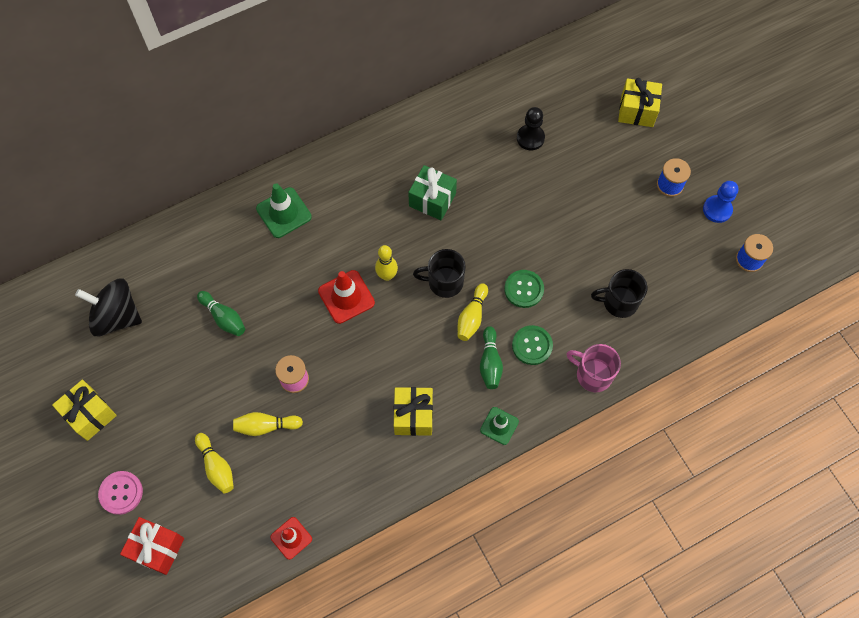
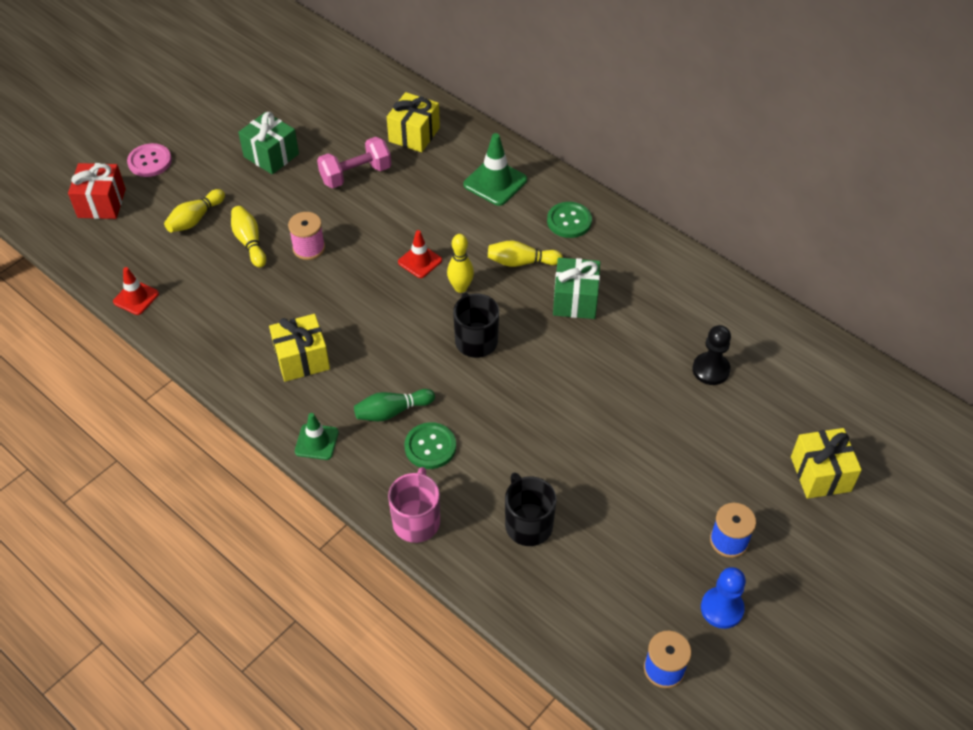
camera: 70 degrees right, 15 degrees down
(90, 414) = (220, 116): yellow gift -> yellow gift (414, 134)
(116, 316) = (326, 101): black spinning top -> none
(165, 382) = (271, 155): none -> green gift
(224, 317) = (356, 174): green bowling pin -> pink dumbbell
(346, 297) = (420, 261): red traffic cone -> red traffic cone, size x0.65
(472, 317) = (443, 378): yellow bowling pin -> yellow bowling pin (521, 262)
(524, 289) = (500, 419): green button -> green button (569, 221)

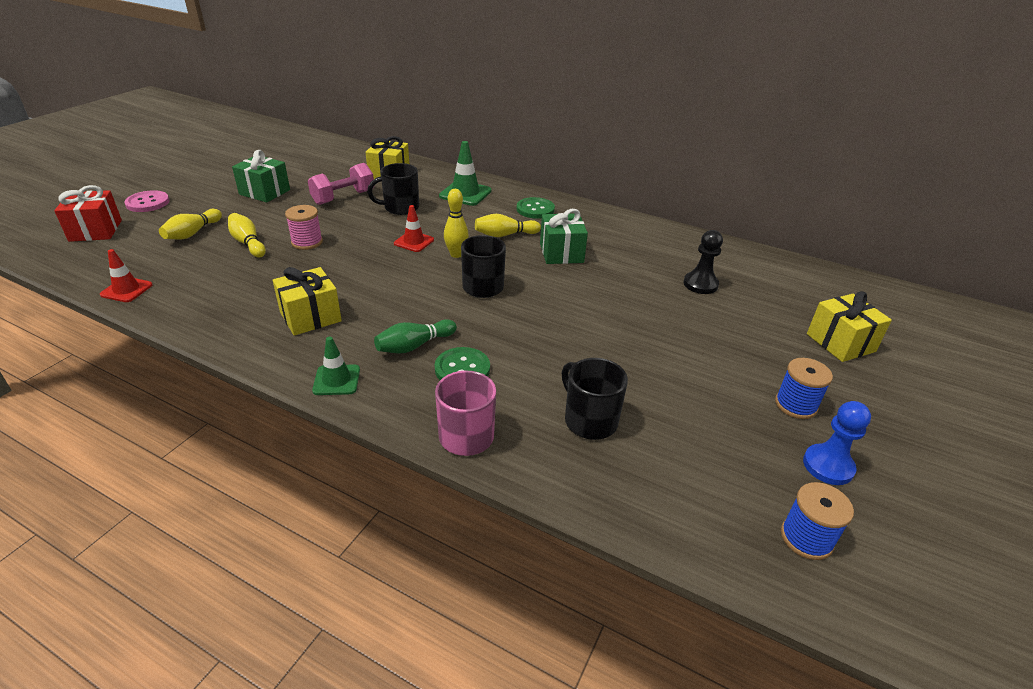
camera: 15 degrees left, 15 degrees down
(415, 201) = (400, 208): none -> black mug

